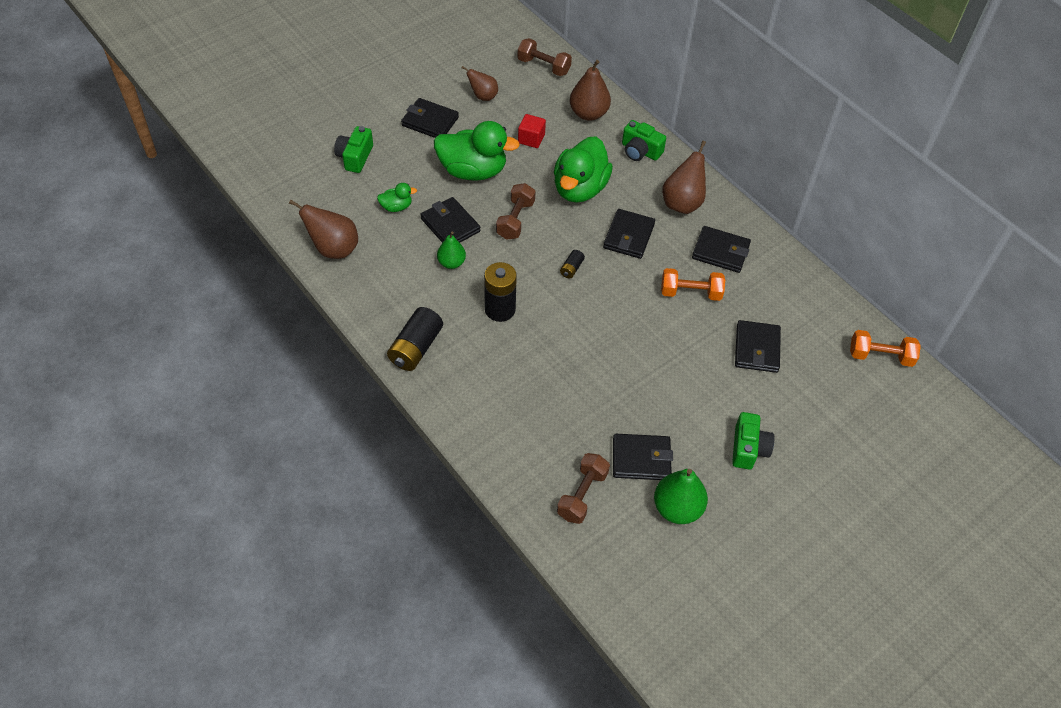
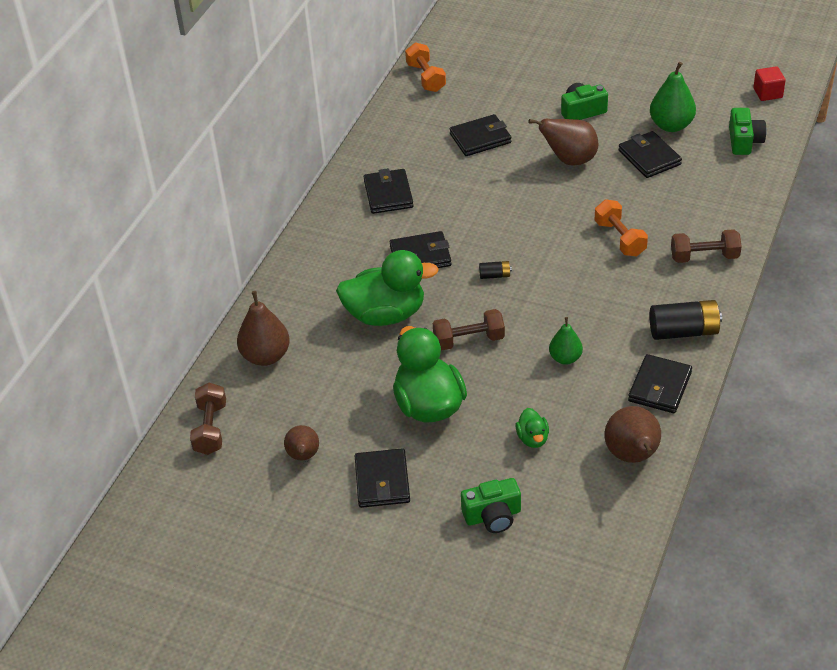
camera: 115 degrees left, 10 degrees down
(396, 207) = (532, 438): green duck -> green duck turned 150 degrees counterclockwise
(450, 225) = (519, 384): black wallet -> black wallet (660, 387)
(500, 309) = (587, 299): black battery -> none
(531, 139) = (342, 383): red cube -> red cube (767, 93)
(582, 495) = (713, 174): brown dumbbell -> brown dumbbell (704, 257)
(640, 151) = (294, 295): green camera -> green camera (744, 141)
(682, 203) = (345, 239): brown pear -> brown pear (569, 160)
(690, 292) = (454, 194): orange dumbbell -> orange dumbbell (620, 238)

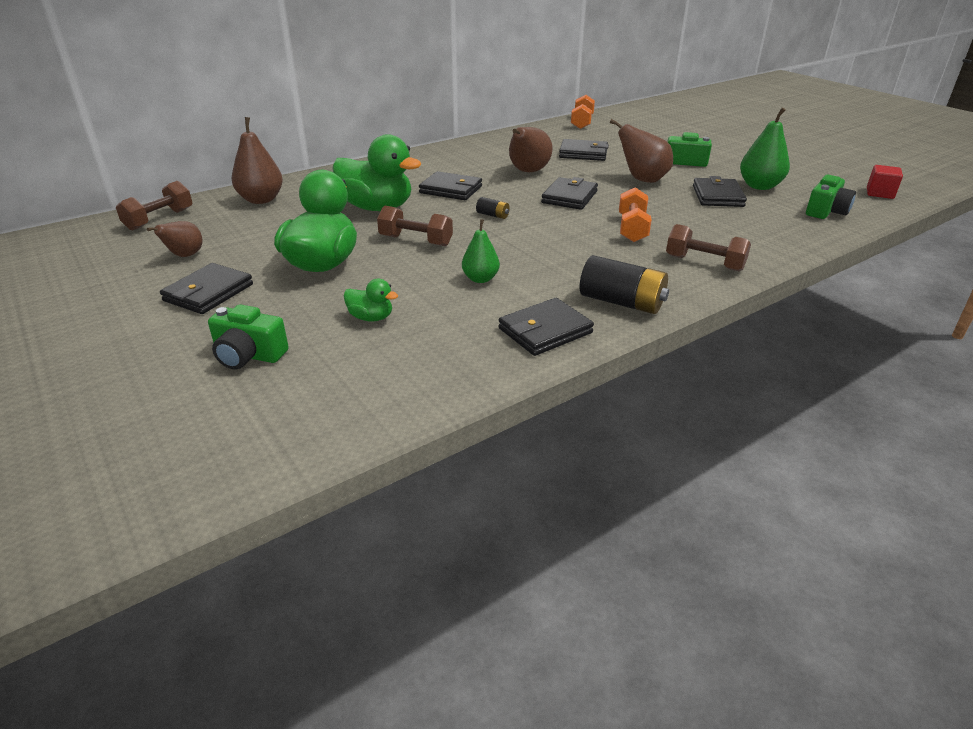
camera: 30 degrees right, 10 degrees down
(388, 194) = (475, 158): black wallet -> black wallet (569, 197)
(532, 438) = (371, 318): green duck -> green duck turned 90 degrees counterclockwise
(633, 456) = (445, 371): brown pear -> brown pear (527, 172)

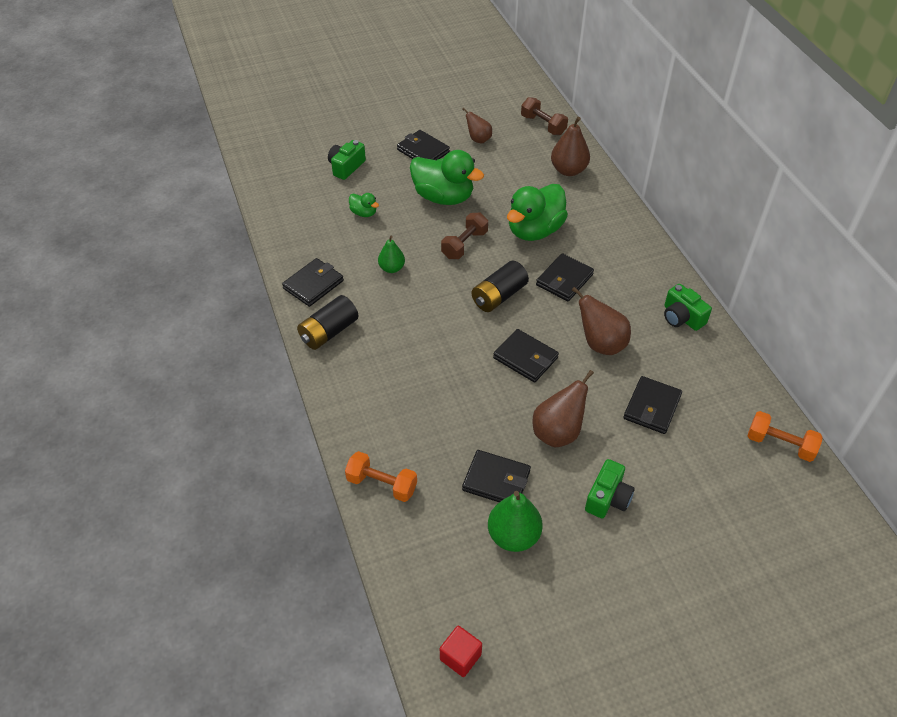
camera: 105 degrees right, 15 degrees up
(371, 318) = (364, 213): green duck -> green duck turned 90 degrees counterclockwise
(493, 215) = (499, 296): black battery -> black battery, size x2.05
(545, 331) = (313, 284): black wallet -> black wallet turned 60 degrees clockwise
(632, 228) = (442, 380): orange dumbbell -> orange dumbbell (382, 484)
(704, 263) = (363, 404): brown dumbbell -> none
(826, 211) = (430, 562): green camera -> green camera (682, 317)

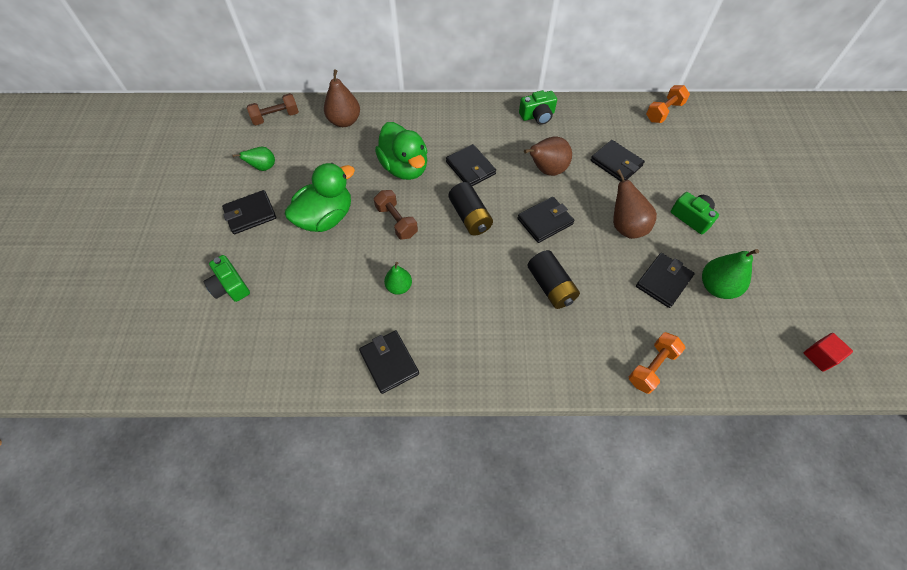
camera: 70 degrees left, 10 degrees up
(329, 332) = (460, 364): black battery -> black battery (551, 286)
(364, 213) = (310, 289): green duck -> none
(478, 139) = (263, 167): brown pear -> green pear

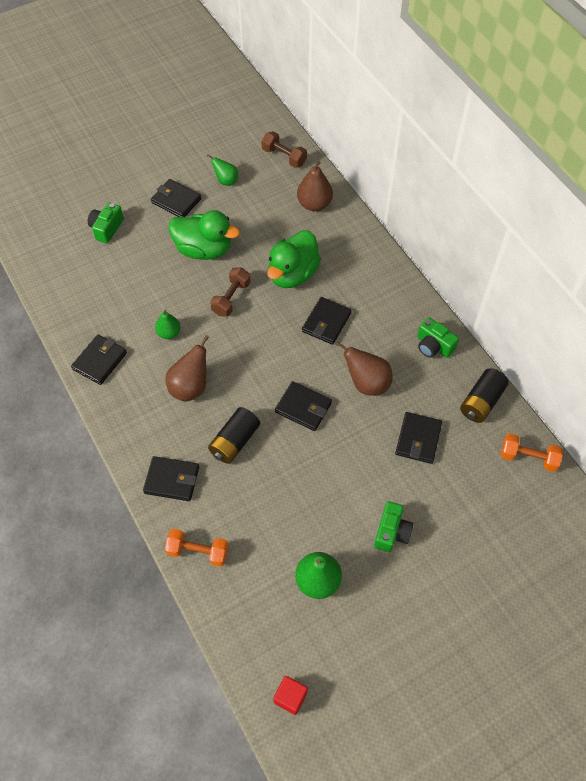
camera: 60 degrees right, 0 degrees up
(470, 217) = (270, 348): black battery -> black battery (481, 402)
(626, 226) = (341, 477): brown pear -> brown pear (190, 387)
(663, 281) = (295, 531): black wallet -> black wallet (172, 480)

